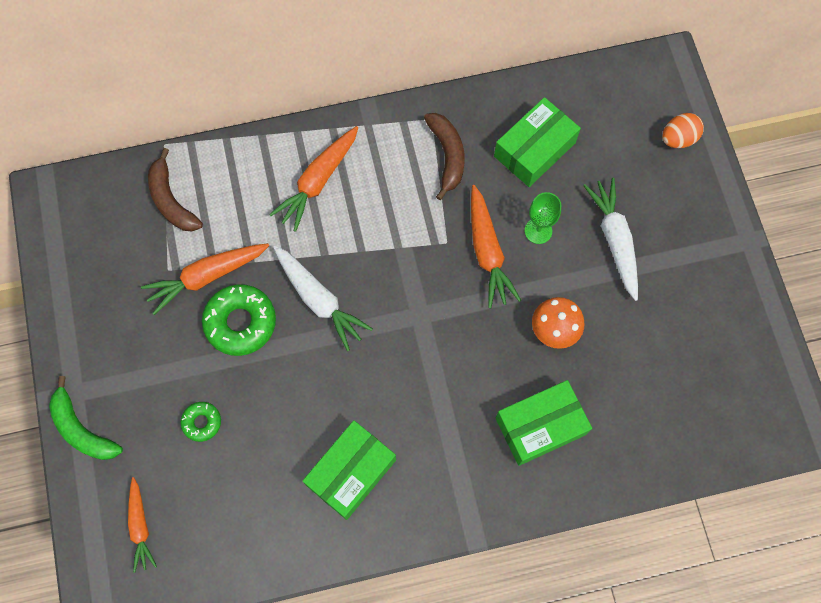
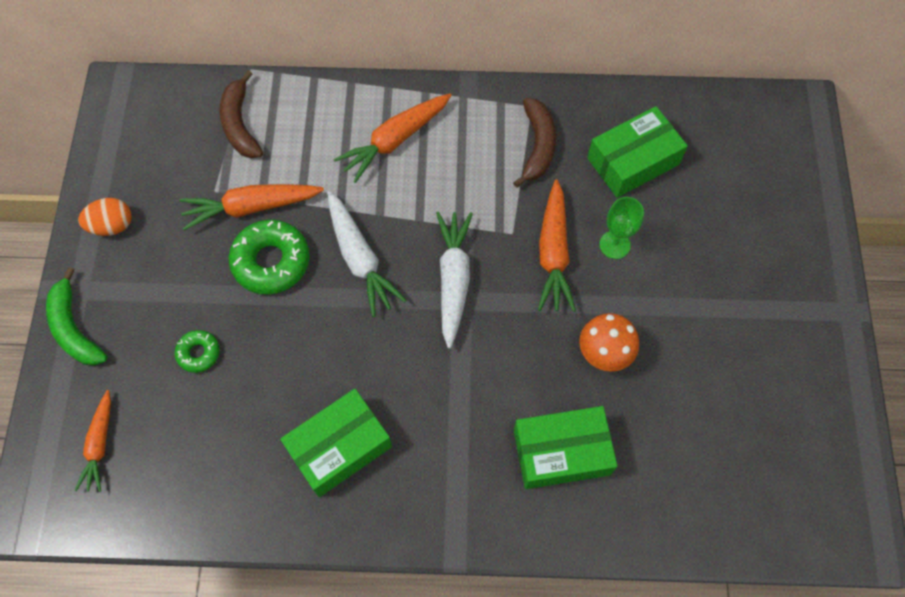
camera: 15 degrees right, 5 degrees down
(614, 240) = (696, 274): white carrot -> white carrot (453, 280)
(678, 139) = (794, 186): orange egg -> orange egg (112, 226)

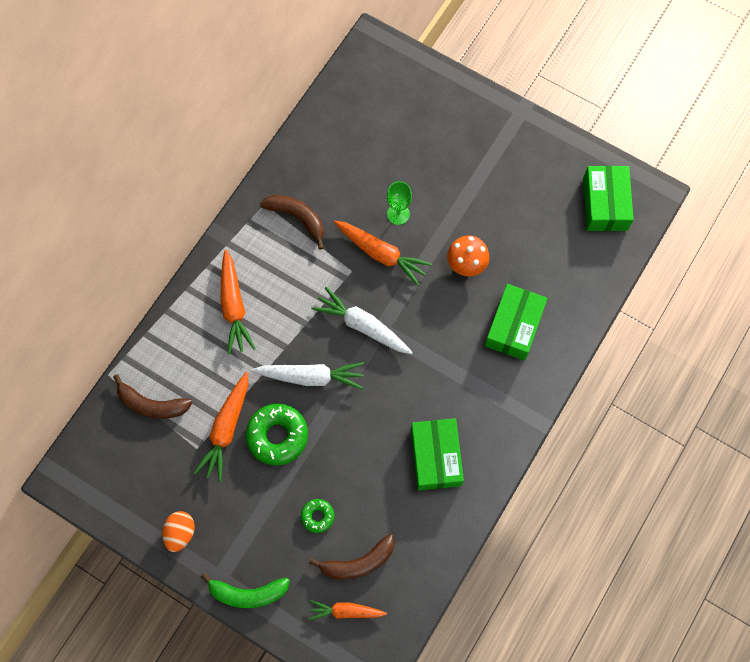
camera: 60 degrees left, 5 degrees up
(100, 444) = (346, 611): orange carrot -> orange carrot turned 150 degrees clockwise
(164, 427) = (358, 562): none -> brown banana
(633, 161) = (346, 167): green box -> green box (605, 204)

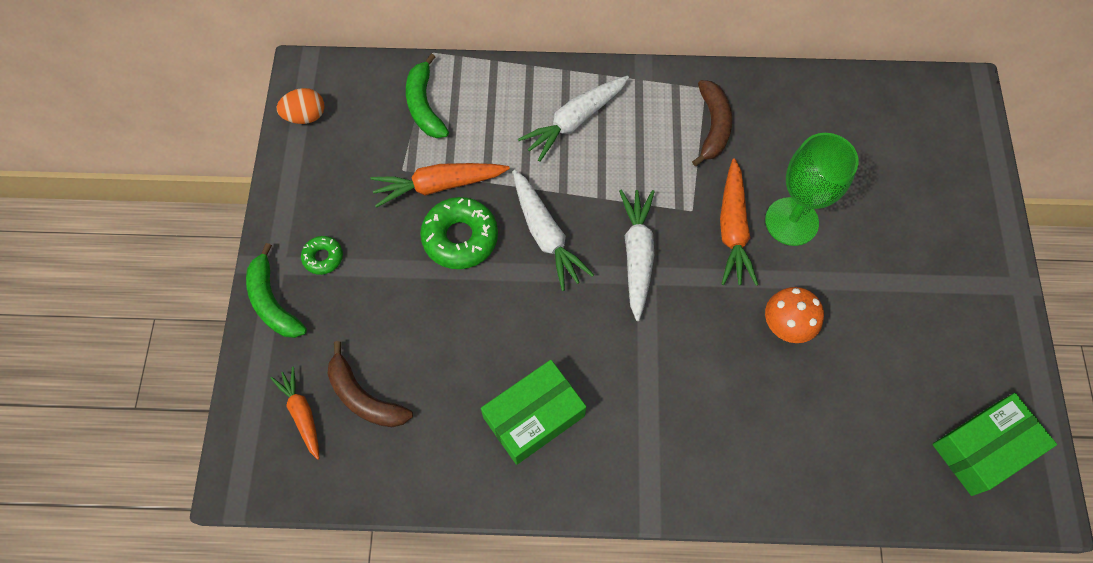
camera: 60 degrees right, 5 degrees down
(151, 404) = (424, 105): brown banana -> green banana
(180, 533) = (305, 203): orange egg -> orange egg (305, 116)
(234, 306) = (575, 121): orange carrot -> white carrot
(317, 516) = (394, 326): green donut -> green donut (323, 257)
(398, 214) = (791, 221): green goblet -> green goblet, size x1.78
(514, 326) = (749, 421): green box -> none

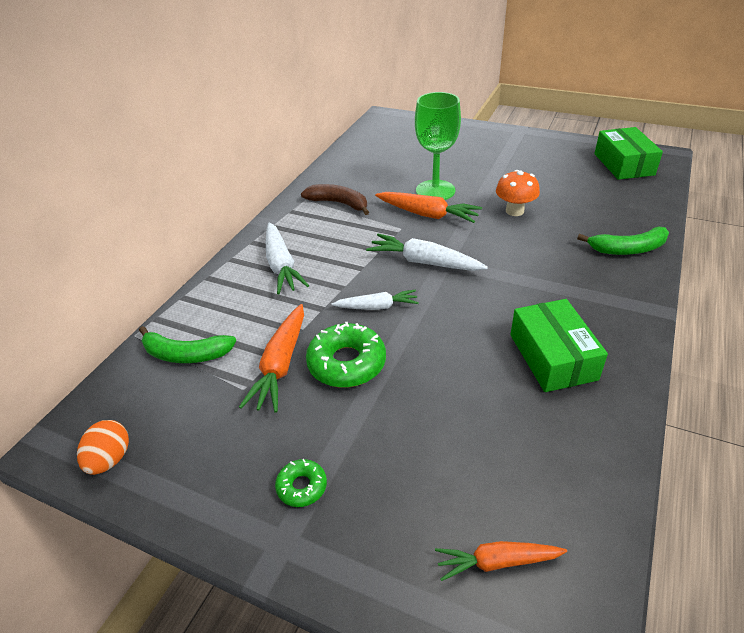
camera: 65 degrees left, 25 degrees down
(273, 301) = (331, 558): green banana -> green banana (627, 249)
(364, 397) = (493, 489): brown banana -> none
(546, 235) = (377, 307): white carrot -> white carrot, size x0.65

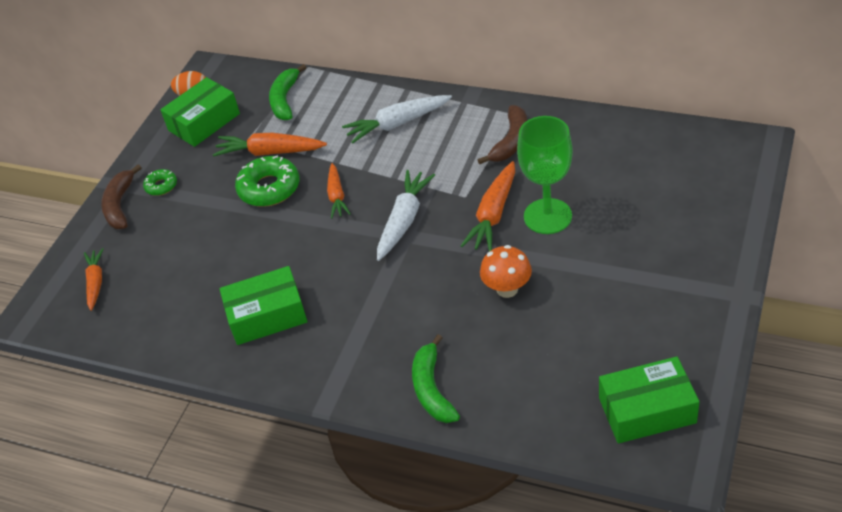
camera: 90 degrees right, 5 degrees up
(181, 441) = (204, 122): none -> green box
(327, 545) = (120, 205): none -> brown banana
(377, 307) = (337, 196): white carrot -> orange carrot

